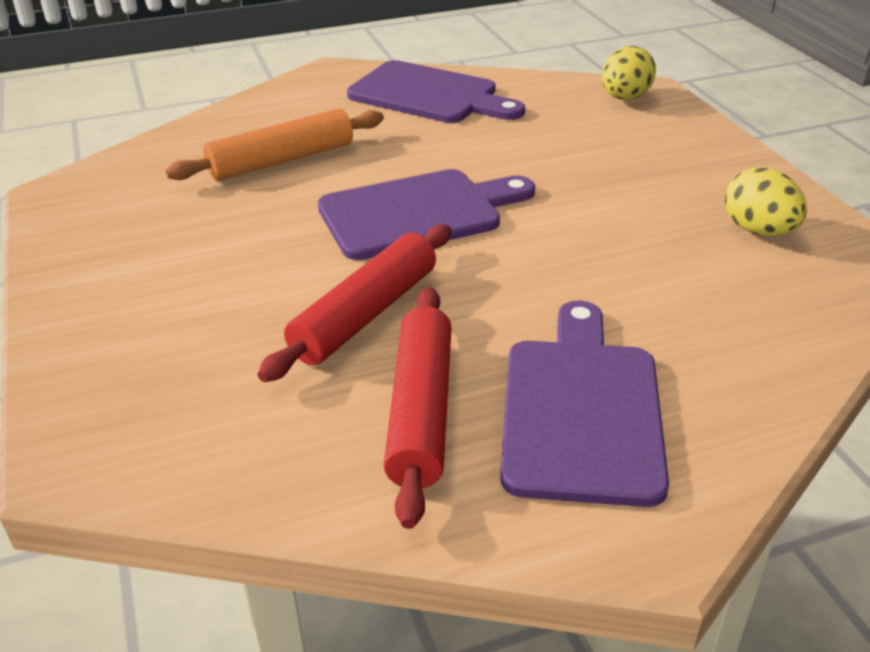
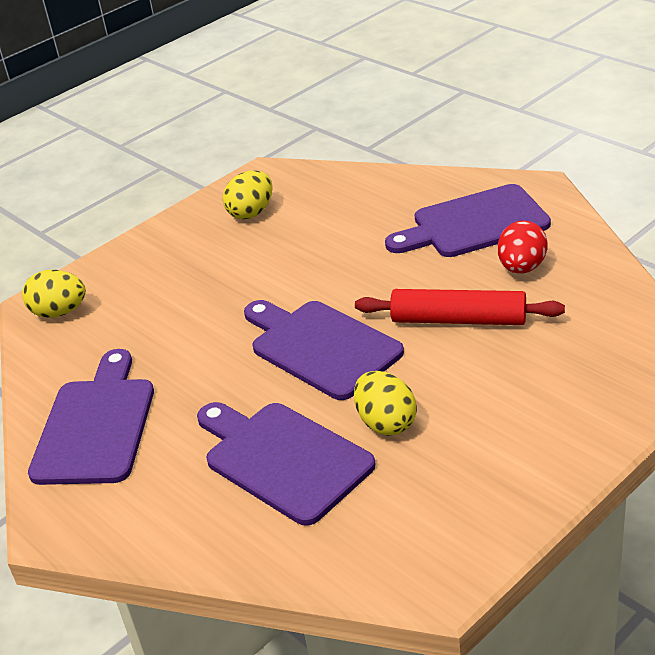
camera: 110 degrees left, 0 degrees up
(258, 219) = (386, 423): none -> yellow egg
(282, 160) = (282, 459): orange rolling pin -> purple cutting board
(421, 411) = (522, 268): red rolling pin -> red egg

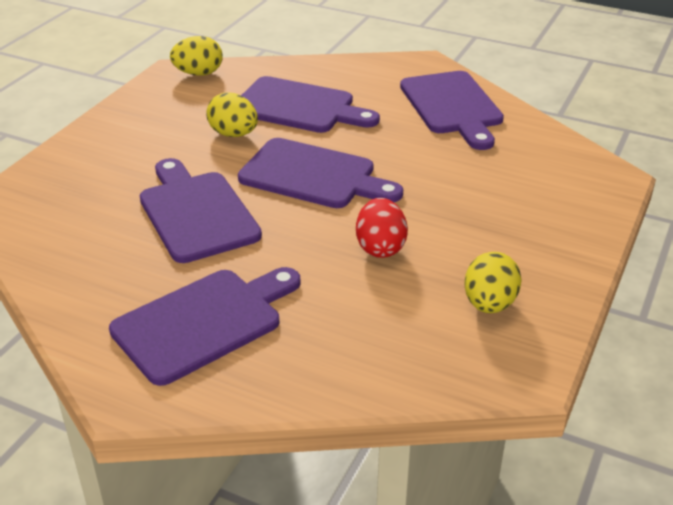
camera: 155 degrees right, 0 degrees up
(59, 312) = (581, 172): yellow egg -> yellow egg (198, 73)
(458, 319) = (196, 213): red rolling pin -> purple cutting board
(522, 268) = (140, 272): red egg -> red egg (380, 247)

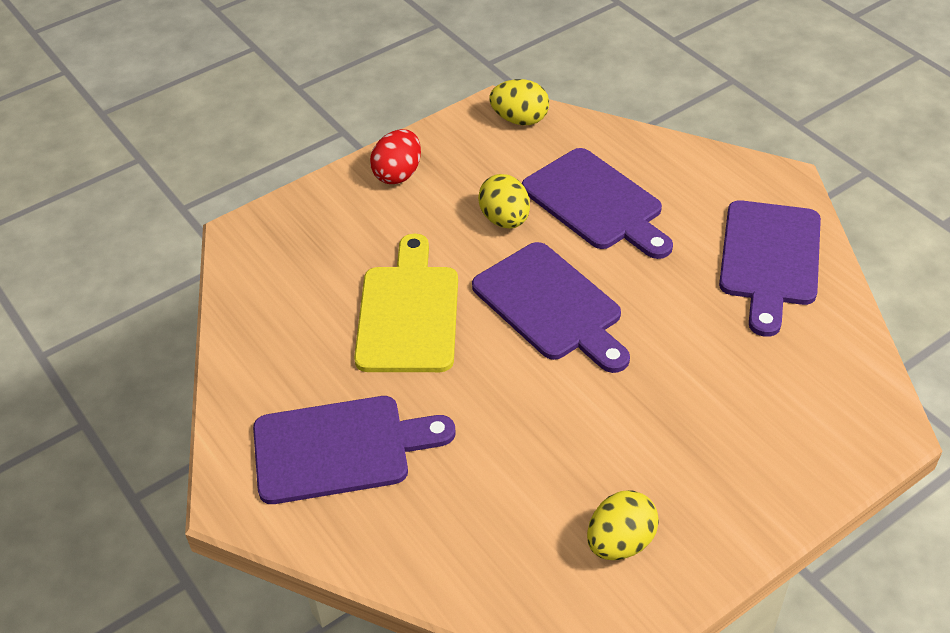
camera: 30 degrees right, 10 degrees up
(196, 213) = (408, 313): purple cutting board -> yellow cutting board
(380, 247) = (558, 426): red egg -> red egg (398, 174)

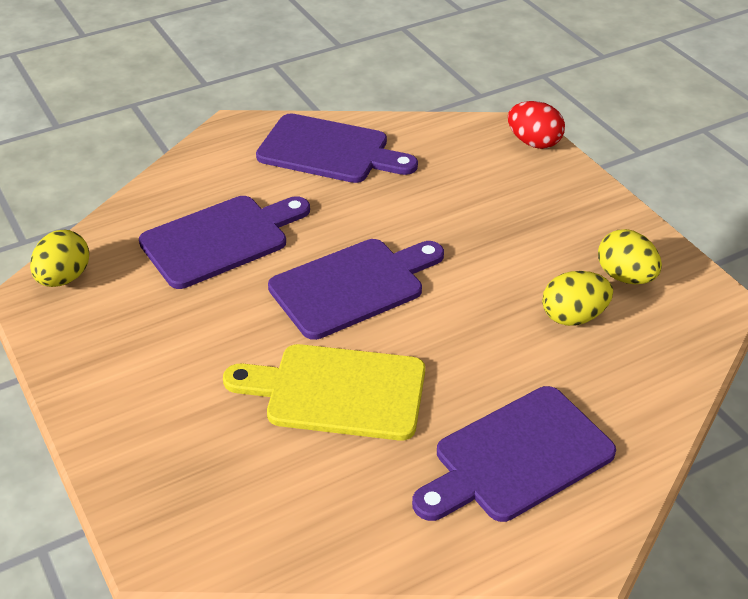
camera: 85 degrees left, 5 degrees down
(340, 448) = (517, 457): purple cutting board -> purple cutting board turned 120 degrees counterclockwise
(398, 174) = (109, 386): red egg -> red egg (534, 142)
(505, 220) = (221, 305): yellow egg -> yellow egg (573, 317)

